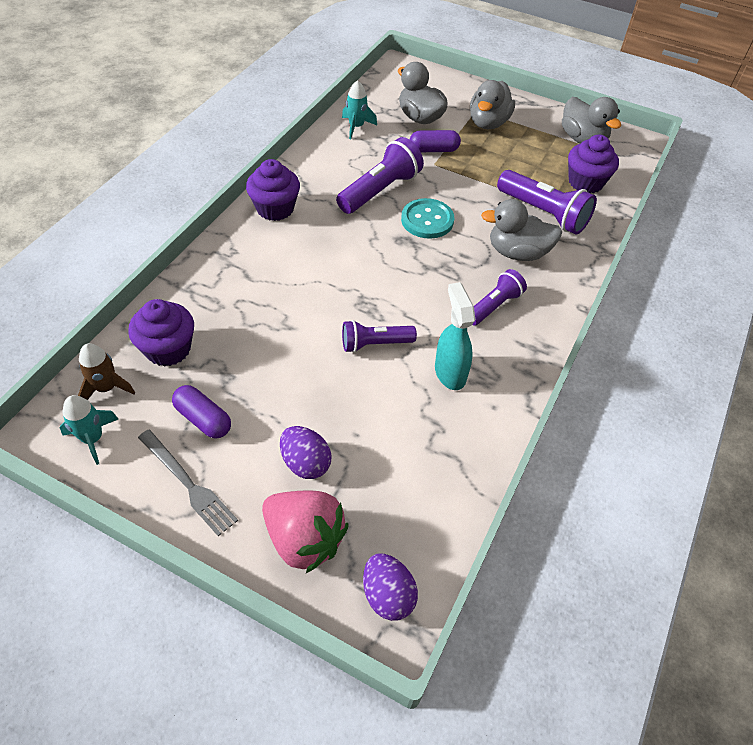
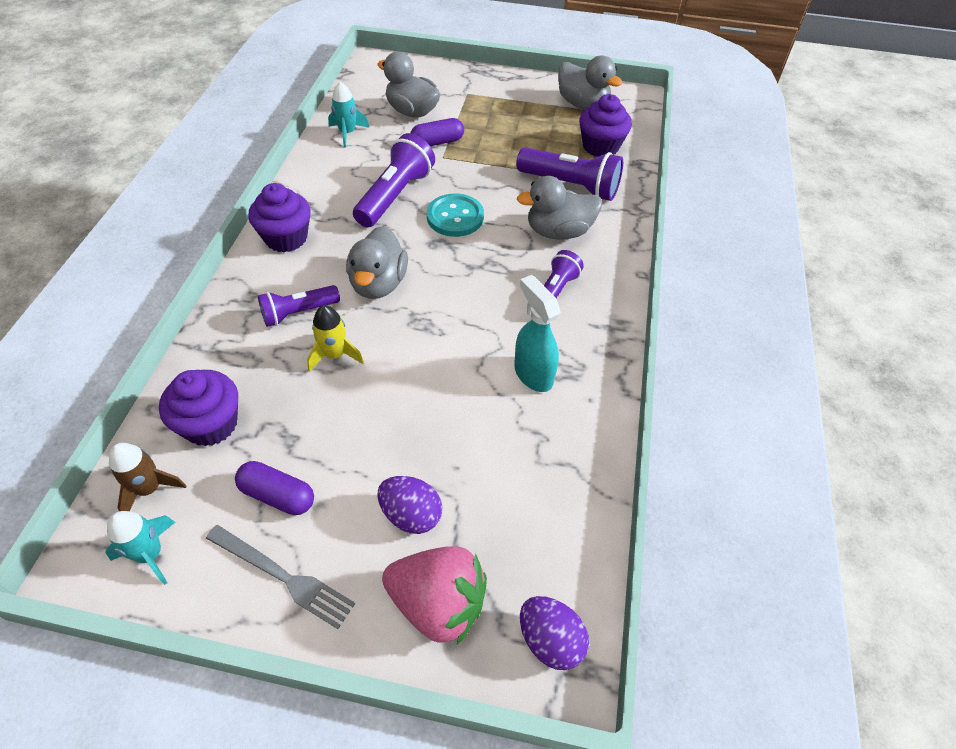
camera: 15 degrees left, 0 degrees up
(285, 316) = (335, 355): none -> yellow rocket
(375, 344) = (443, 362): purple flashlight -> purple flashlight (298, 313)
(488, 123) = (484, 104): grey duck -> grey duck (378, 284)

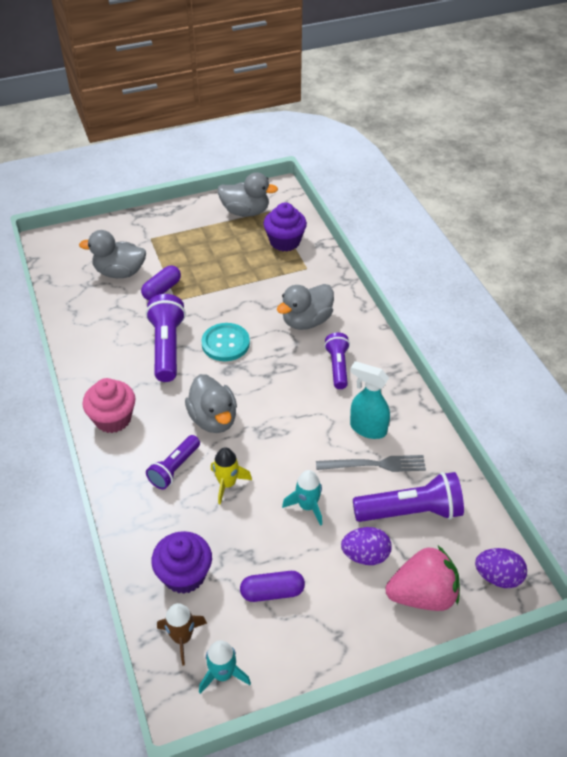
camera: 30 degrees left, 5 degrees down
(283, 576) = (320, 635): grey fork -> grey fork (375, 464)
(286, 238) = (113, 419): purple cupcake -> pink cupcake
(347, 133) = (83, 313): turquoise rocket -> turquoise rocket (307, 506)
(570, 186) = (287, 282): purple flashlight -> purple flashlight (410, 512)

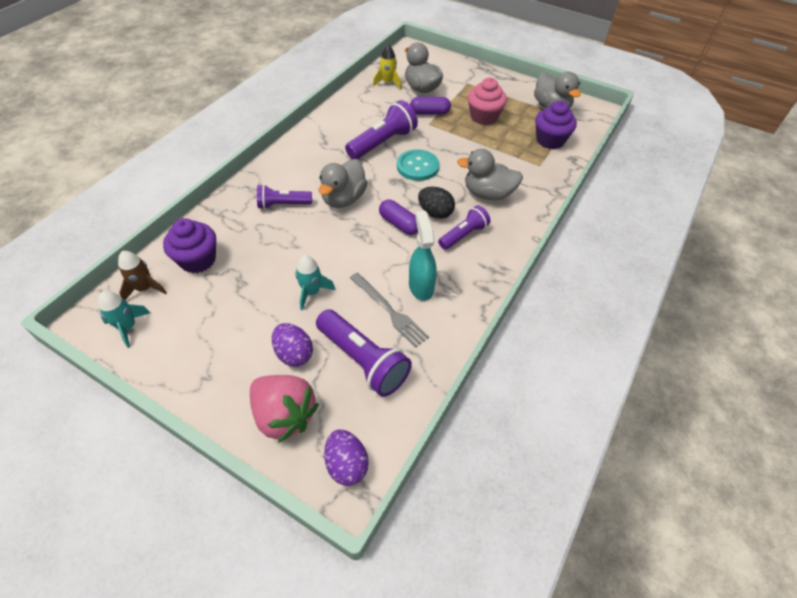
camera: 50 degrees right, 5 degrees up
(113, 419) = (297, 154): pink cupcake -> pink cupcake (484, 117)
(227, 484) = (293, 237): yellow rocket -> yellow rocket (388, 83)
(272, 592) = (217, 315): purple capsule -> purple capsule (399, 224)
(295, 368) = (435, 213): none -> black egg

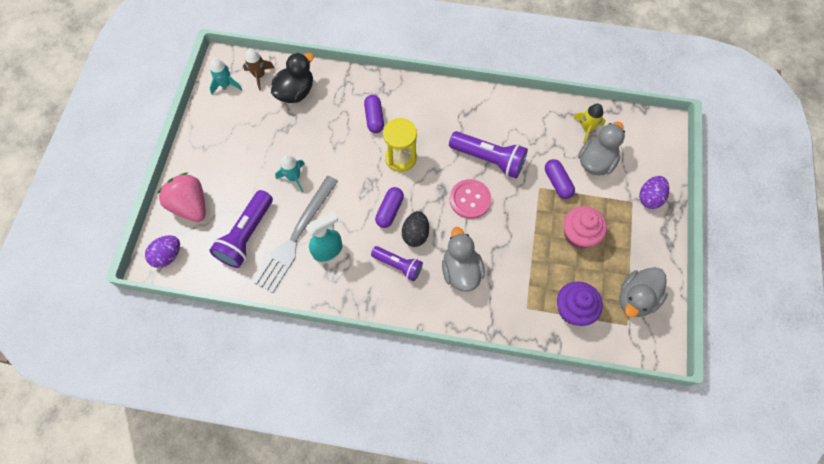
camera: 70 degrees right, 15 degrees up
(198, 260) = (295, 92): purple cupcake -> black duck
(283, 204) = (374, 118): purple flashlight -> purple capsule
(284, 415) = (191, 205): pink strawberry -> pink strawberry turned 120 degrees clockwise
(294, 354) = (238, 190): purple egg -> purple egg (649, 198)
(343, 199) = (400, 158): grey duck -> yellow hourglass
(389, 311) = (296, 236): grey fork -> grey fork, size x1.55
(417, 166) = (470, 199): turquoise button -> pink button

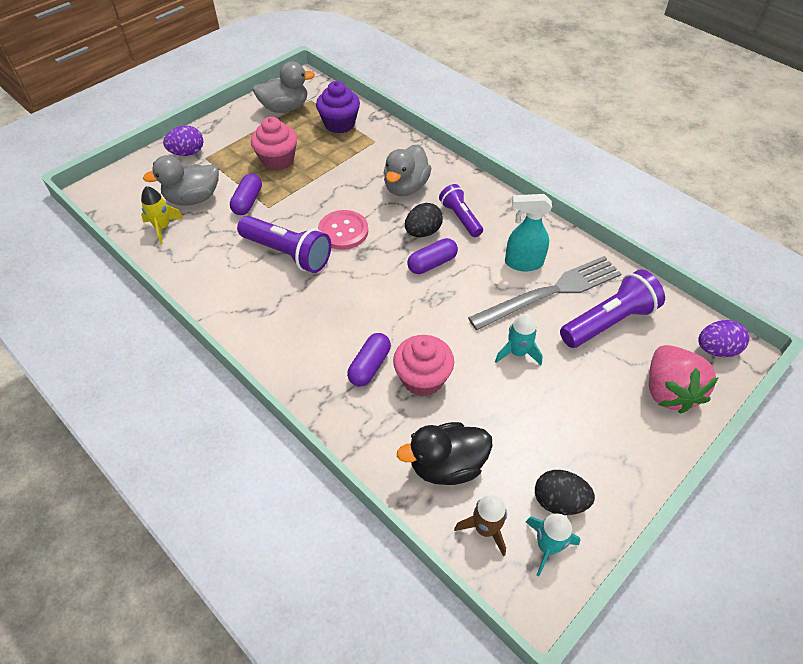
camera: 145 degrees left, 15 degrees down
(229, 107) = (559, 501): none -> black egg
(339, 128) = (422, 378): none -> pink cupcake
(400, 158) = (377, 305): yellow hourglass -> none
(489, 159) = (287, 253): purple flashlight -> purple flashlight turned 150 degrees clockwise

